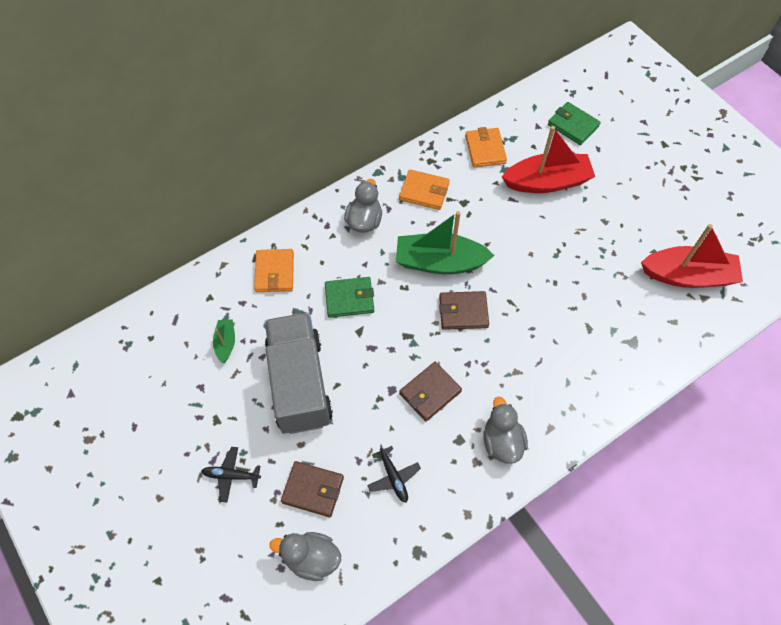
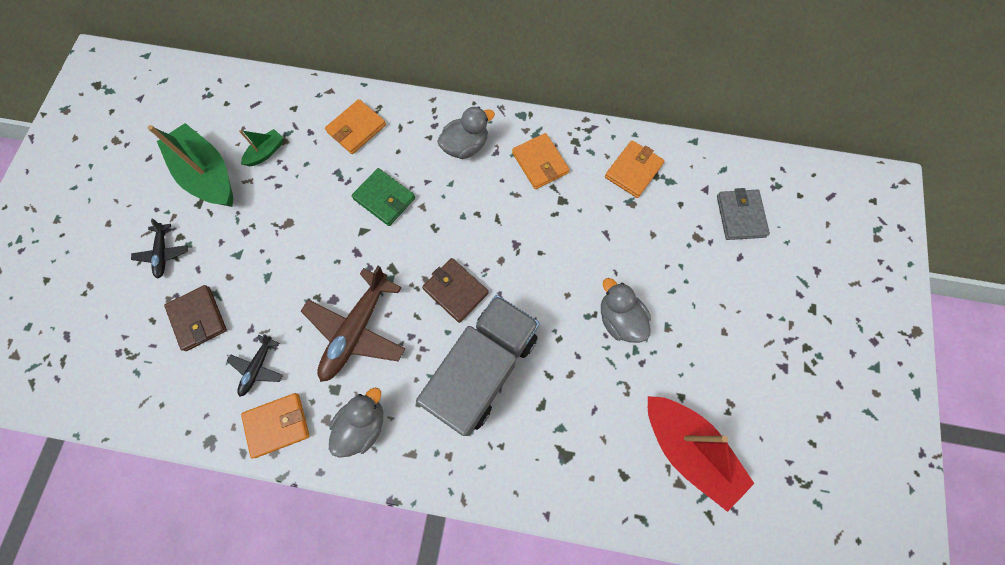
camera: 45 degrees right, 10 degrees up
(231, 475) = (163, 253): black plane -> black plane turned 150 degrees counterclockwise
(299, 383) = (278, 230): grey truck -> grey truck (483, 369)
(311, 558) = (142, 367): grey duck -> grey duck (619, 319)
(430, 392) = (357, 330): brown wallet -> brown plane
(439, 262) = (484, 233): green boat -> green boat (208, 175)
(449, 496) = (277, 425): none -> orange wallet
(547, 182) = (655, 246): red boat -> none
(573, 125) = (740, 216): green wallet -> grey wallet

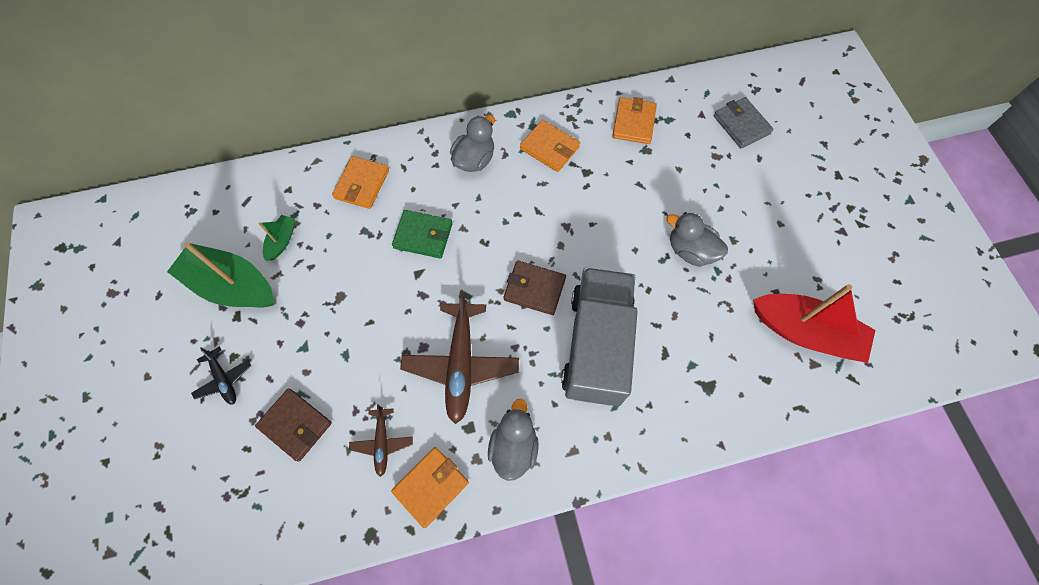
camera: 25 degrees left, 5 degrees down
(258, 367) = (382, 443): black plane -> brown plane

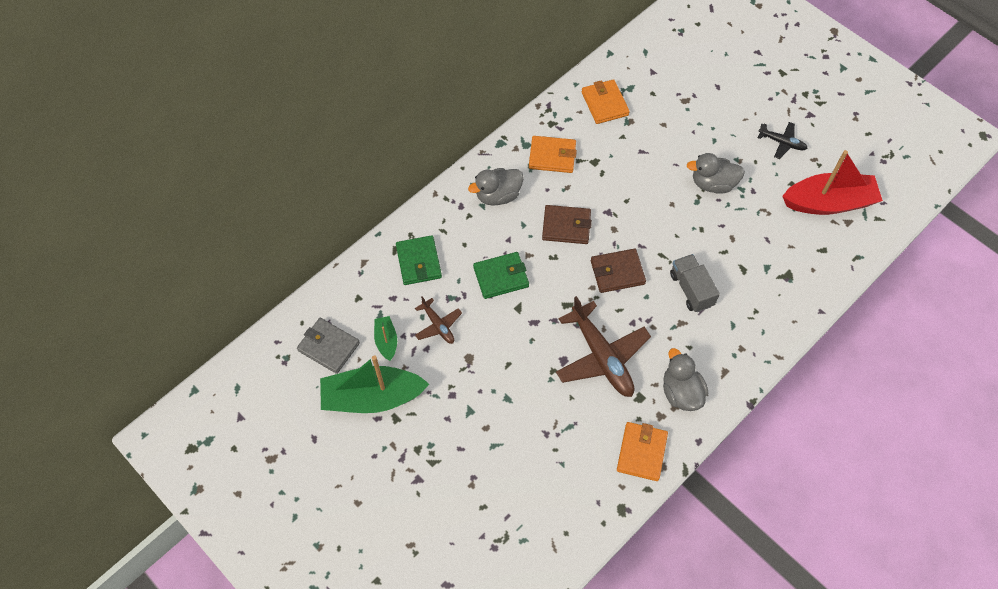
camera: 30 degrees left, 5 degrees down
(224, 379) = (424, 469): black plane -> black plane (782, 143)
(295, 425) = (508, 469): brown wallet -> brown wallet (566, 226)
(362, 184) = (418, 262): orange wallet -> green wallet
(382, 443) = (584, 443): brown plane -> brown plane (438, 325)
(474, 160) = (498, 195): grey duck -> grey duck turned 120 degrees counterclockwise
(596, 345) = (691, 289): grey truck -> grey truck, size x0.51
(741, 125) = (688, 66): grey wallet -> grey wallet (328, 347)

